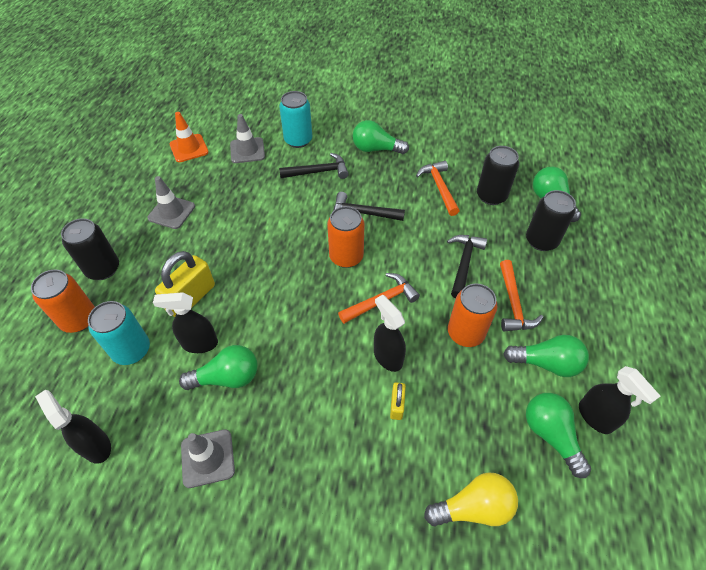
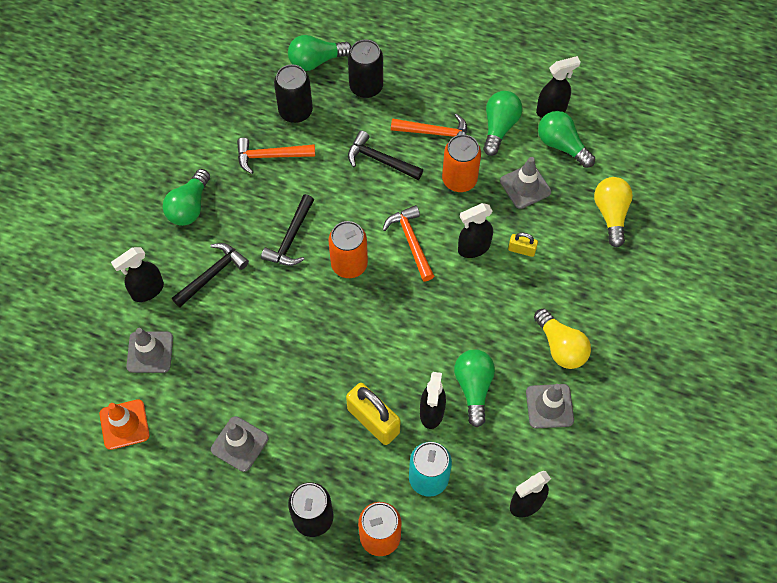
camera: 80 degrees left, 10 degrees up
(281, 463) = (561, 347): none -> yellow light bulb
(298, 140) = (147, 290): turquoise can -> black spray bottle
(318, 172) = (212, 274): black hammer -> black hammer turned 45 degrees clockwise
(479, 399) = (525, 186): none -> grey traffic cone
(550, 435) = (562, 145): green light bulb -> green light bulb turned 60 degrees clockwise

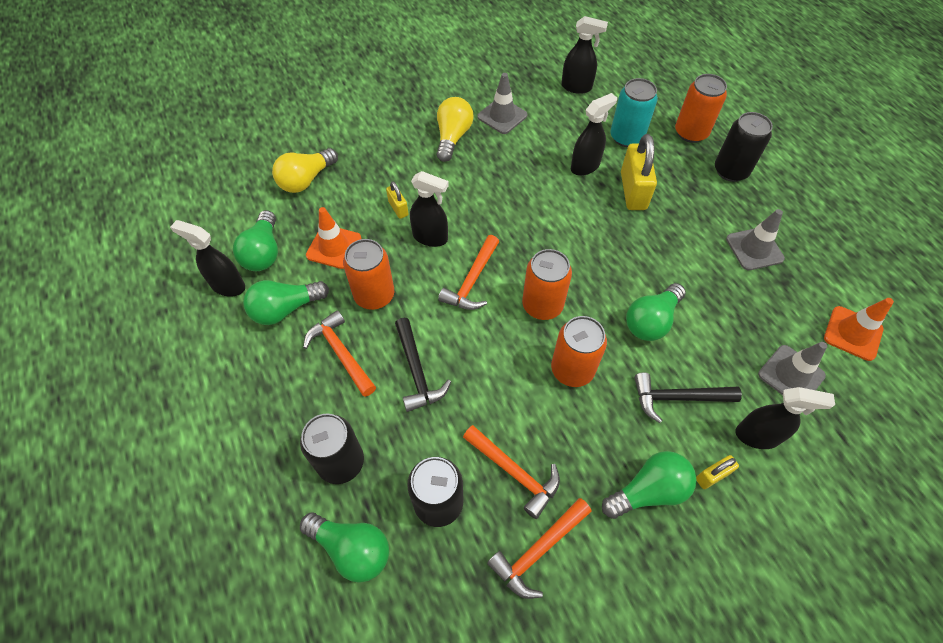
camera: 135 degrees left, 5 degrees down
(159, 244) = (712, 476): none -> yellow padlock
(224, 133) = (538, 550): none -> orange hammer
(291, 238) = (572, 369): black hammer -> orange can
(473, 387) = (539, 159): green light bulb -> green light bulb (651, 321)
(525, 186) = (334, 247): grey traffic cone -> orange traffic cone

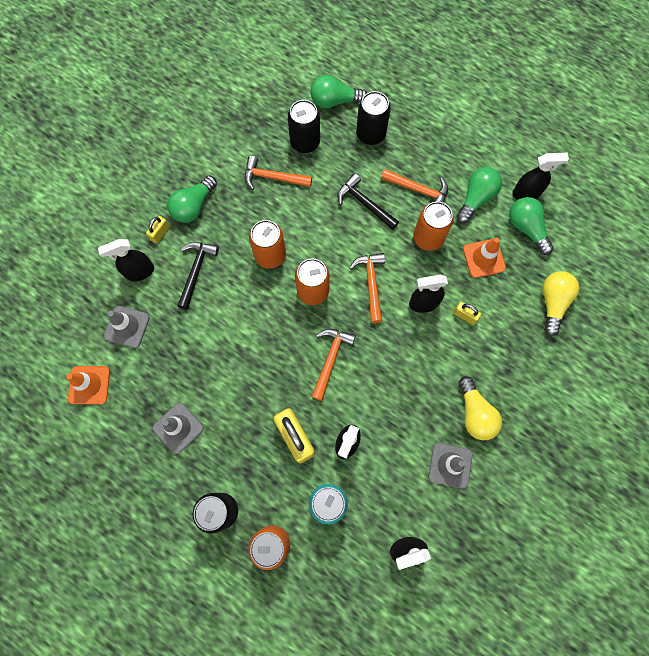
camera: 150 degrees right, 15 degrees up
(538, 550) = (240, 147): orange hammer -> orange hammer (330, 359)
(651, 321) = (233, 319): green light bulb -> none
(677, 398) = (196, 271): black hammer -> black hammer turned 45 degrees counterclockwise

